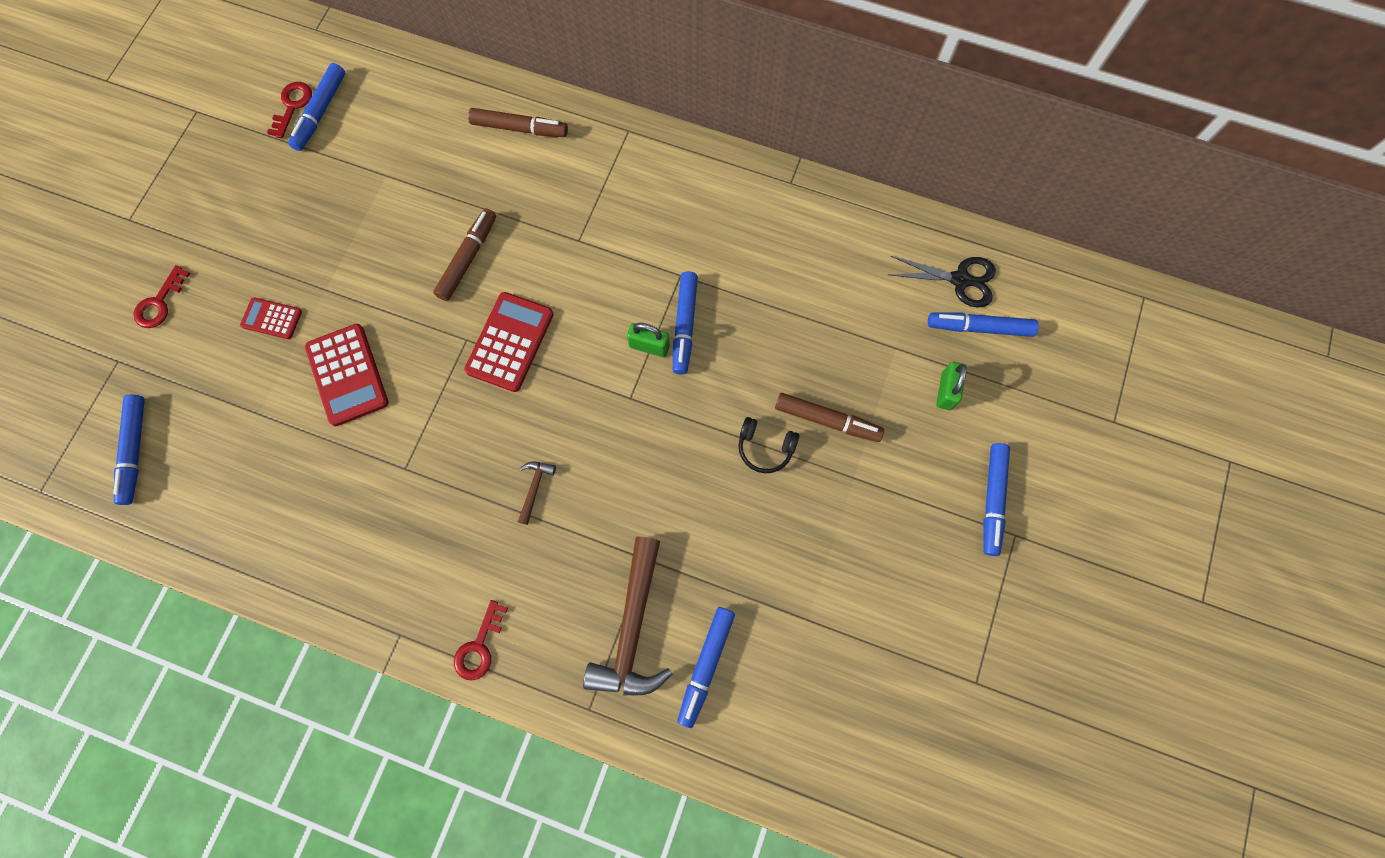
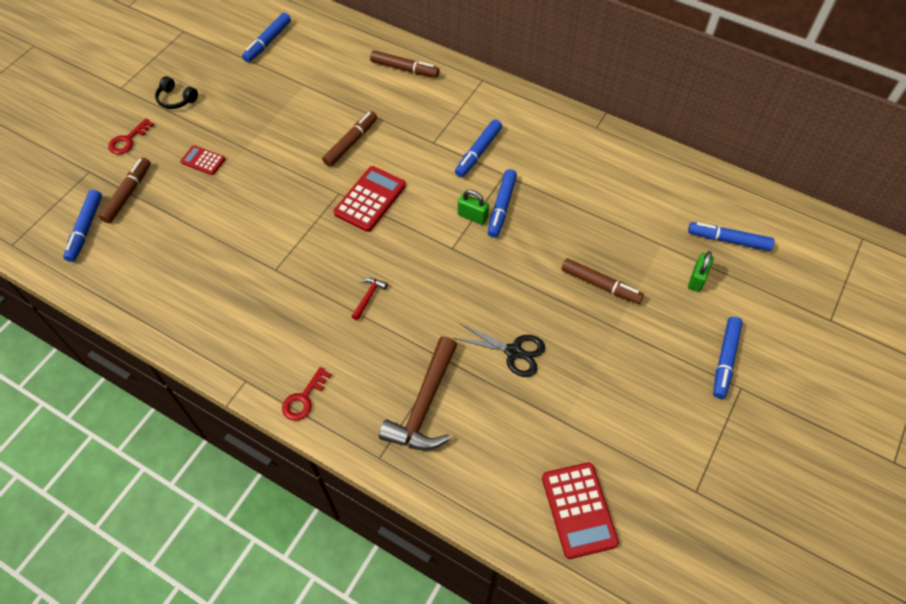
camera: 10 degrees right, 15 degrees down
(180, 388) = (127, 194): none -> brown marker
(292, 106) = (249, 36): red key -> none
(347, 375) = (248, 203): red calculator -> red calculator (579, 510)
(535, 488) = (368, 297): brown hammer -> red hammer
(706, 665) = (477, 441): blue marker -> blue marker (478, 152)
(765, 448) = (549, 296): black headphones -> black headphones (176, 99)
(960, 280) = (717, 206): black scissors -> black scissors (513, 352)

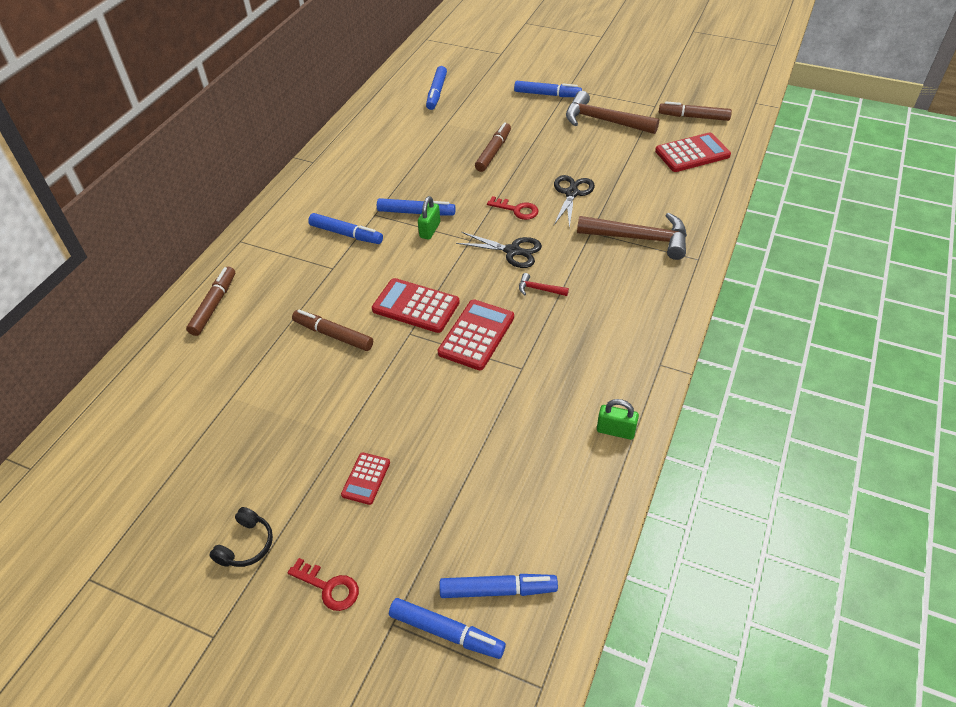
camera: 95 degrees left, 10 degrees down
(127, 194) = (431, 554): brown marker -> brown marker (694, 117)
(268, 42) = (138, 455): blue marker -> blue marker (446, 632)
(304, 398) = (662, 317): red key -> red key (517, 210)
(323, 240) = (476, 335): none -> red calculator
(428, 282) = (512, 251): none -> black scissors
(660, 416) = (603, 121): none -> brown hammer
(697, 279) = (477, 106): green padlock -> green padlock (615, 431)

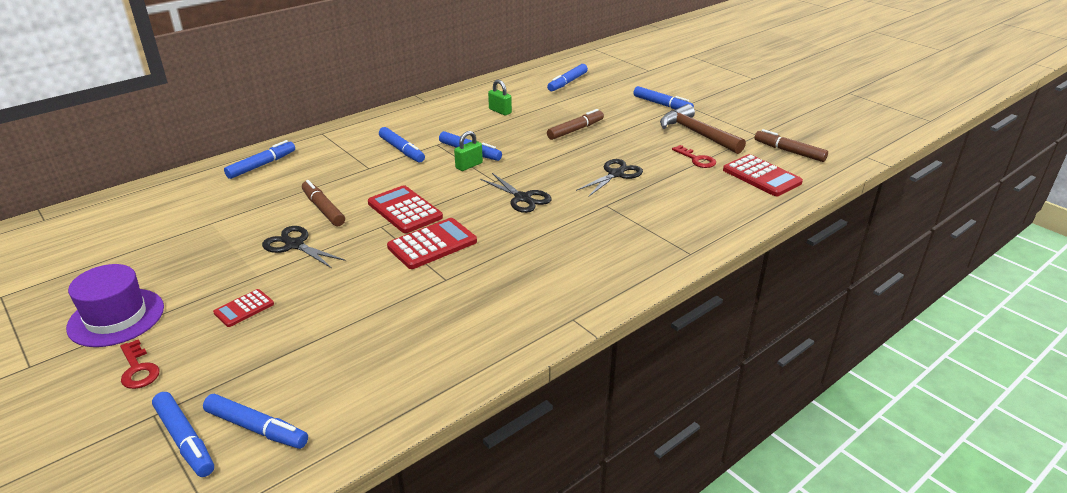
camera: 25 degrees right, 15 degrees down
(213, 306) = (261, 165): brown marker -> blue marker
(246, 545) = (116, 317): black headphones -> purple hat
(345, 388) = (294, 245): none -> black scissors
(517, 210) = (555, 172): red key -> red key (696, 159)
(539, 289) = (518, 230): red hammer -> none
(615, 431) = (480, 353): green padlock -> green padlock (500, 111)
(640, 238) = (648, 222): brown hammer -> none
(692, 153) = (761, 176): red calculator -> red calculator turned 45 degrees clockwise

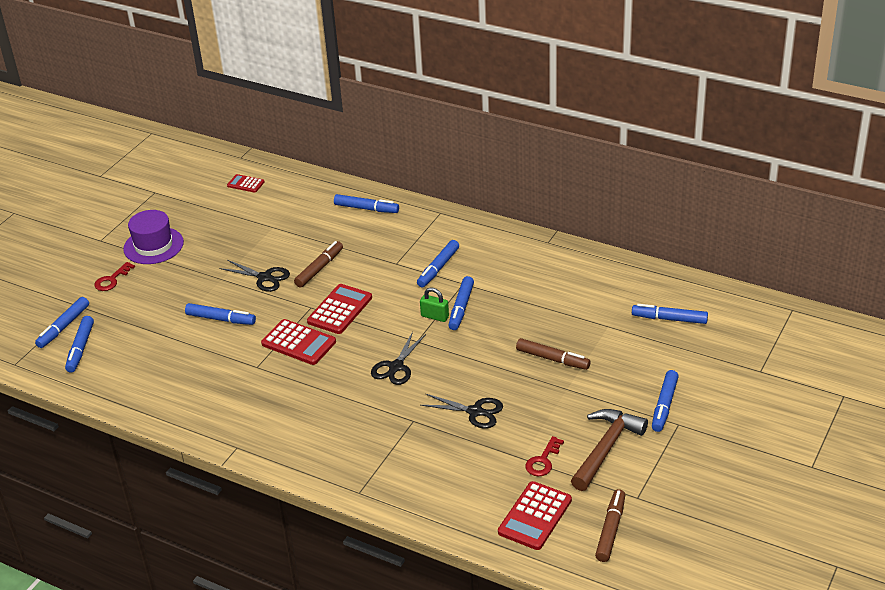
camera: 70 degrees right, 5 degrees up
(244, 308) = (183, 291): red calculator -> red calculator (245, 184)
(294, 245) = (264, 277): black scissors -> black scissors turned 105 degrees clockwise
(333, 289) = (220, 319): none -> blue marker
(500, 111) = (560, 296): green padlock -> none

